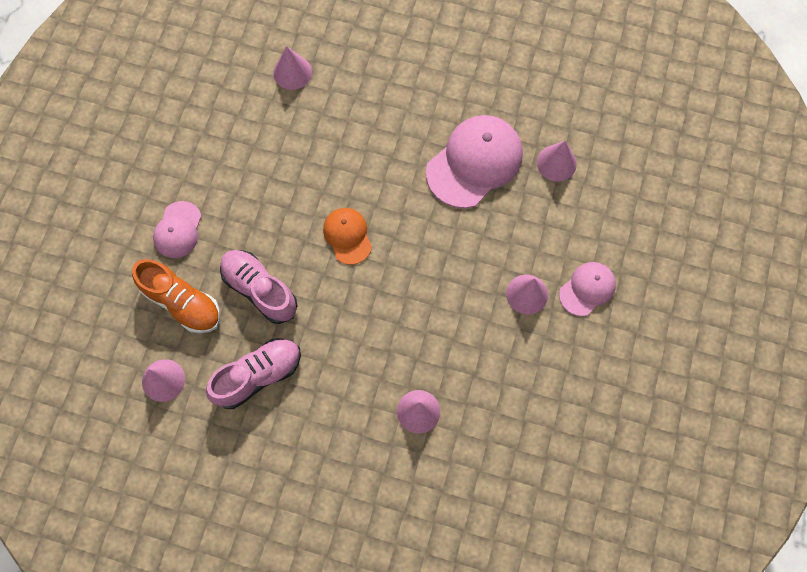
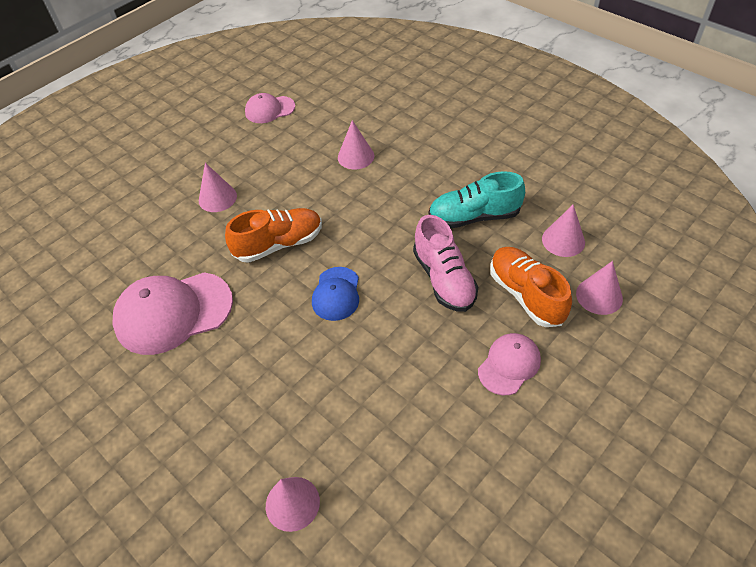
camera: 150 degrees left, 20 degrees down
(258, 376) = (474, 217): pink shoe -> turquoise shoe
(347, 236) = (336, 294): orange cap -> blue cap
(429, 265) = (279, 244): none -> orange shoe
(556, 163) = (104, 283): pink cone -> pink cone (599, 296)
(587, 289) = (170, 186): pink cap -> pink cap (269, 110)

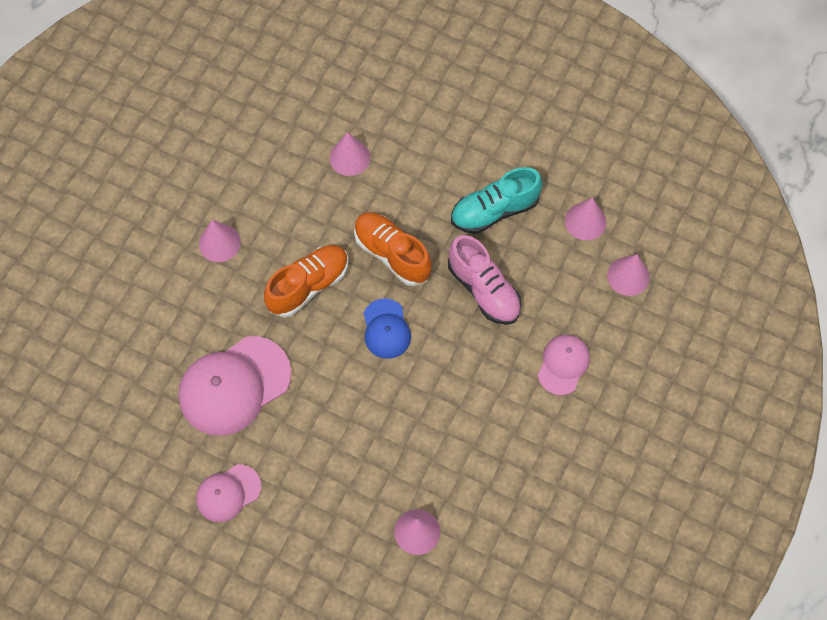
camera: 20 degrees left, 15 degrees up
(269, 110) = (227, 109): pink cap -> pink cap (228, 493)
(526, 295) = (563, 290): orange shoe -> orange shoe (392, 254)

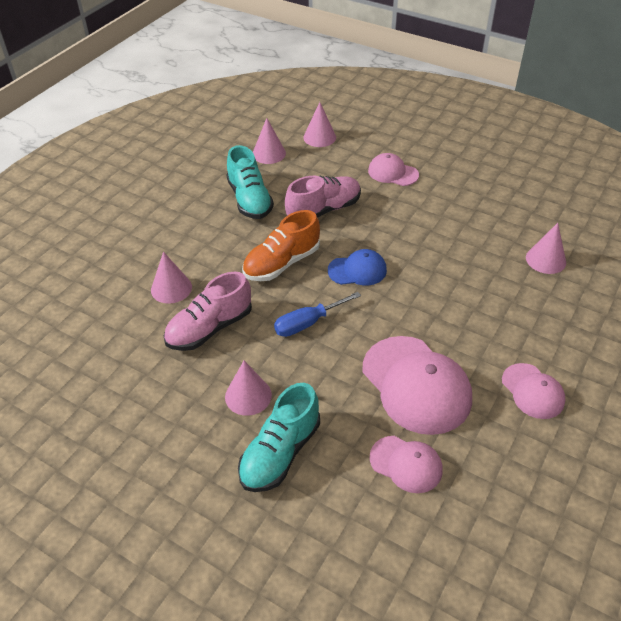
camera: 85 degrees left, 20 degrees down
(148, 376) = (406, 464): none -> pink cap
(160, 275) = (280, 452): none -> turquoise shoe
(298, 200) = (210, 328): none -> pink shoe
(308, 286) = (308, 323): orange shoe -> blue screwdriver

